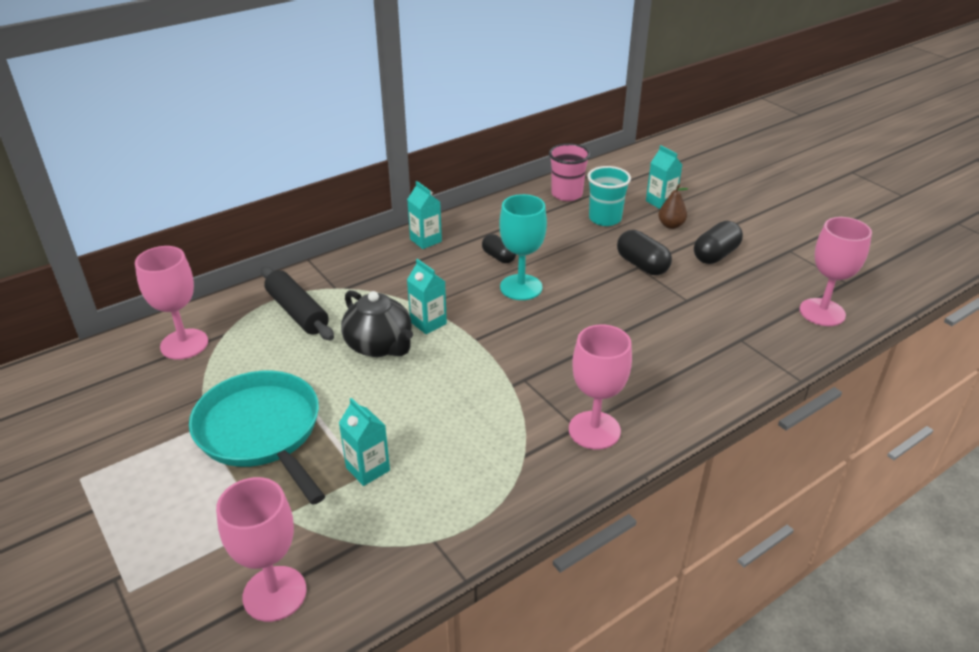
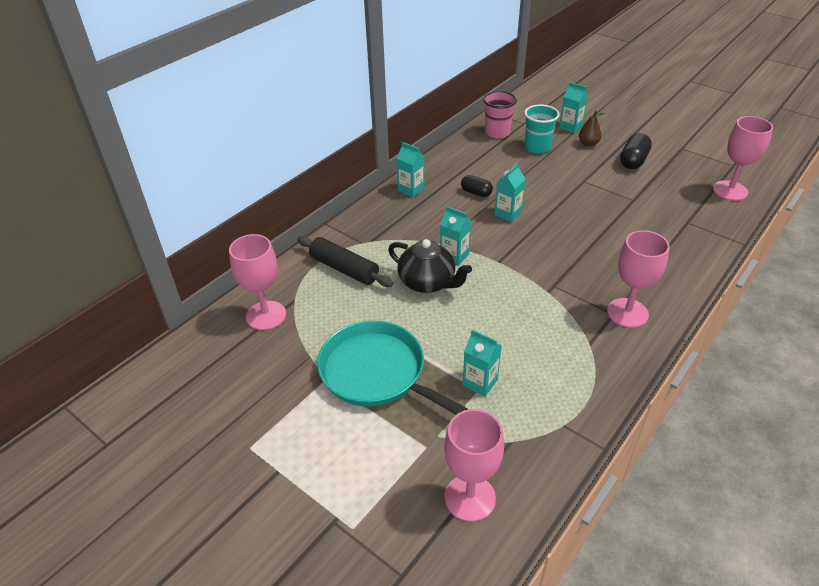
camera: 15 degrees left, 5 degrees up
(521, 287) = (508, 213): turquoise goblet -> turquoise carton
(642, 265) = (586, 179): black capsule -> none

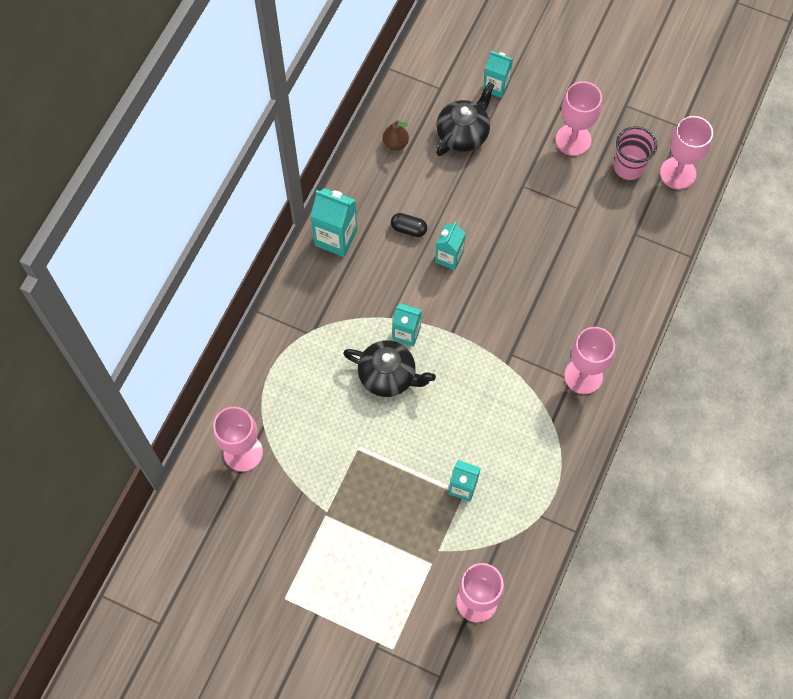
camera: 15 degrees left, 25 degrees up
(344, 269) = (299, 374): black rolling pin -> none
(377, 372) = (369, 497): turquoise pan -> none
(411, 190) = (336, 238): turquoise carton -> turquoise carton, size x1.51
(497, 133) = (412, 114): pink cup -> pink cup (628, 167)
(537, 147) = (463, 134): turquoise cup -> black teapot
(588, 144) = (520, 116): brown pear -> brown pear (395, 143)
(633, 161) = (573, 140): black capsule -> pink goblet

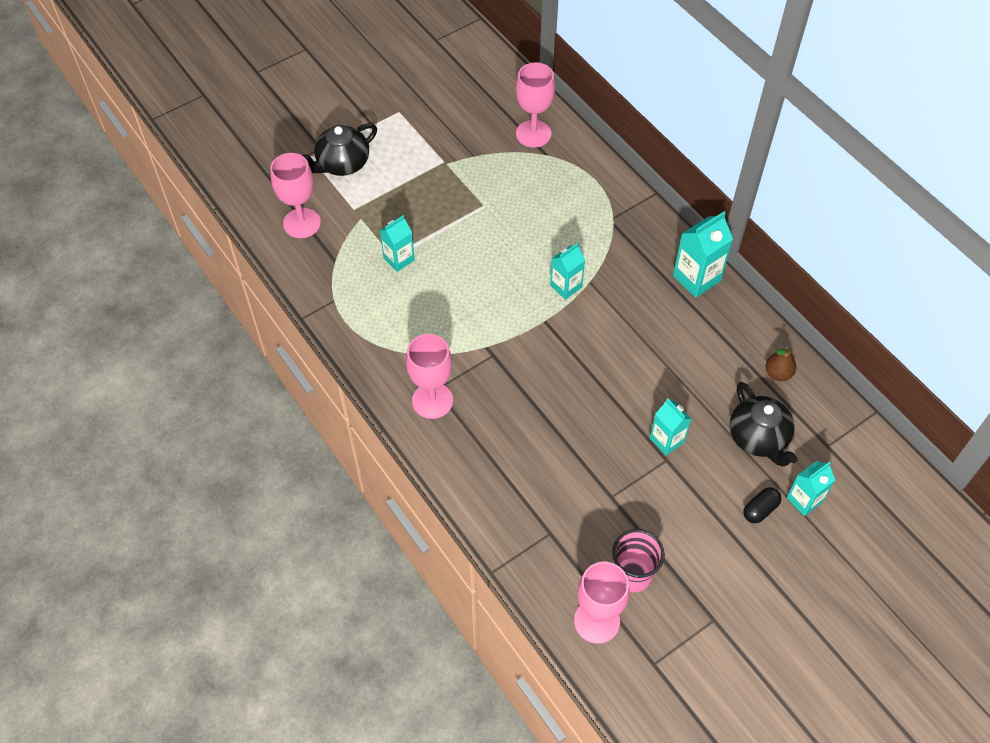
camera: 120 degrees right, 10 degrees down
(388, 376) = (534, 255): black teapot -> black teapot (342, 164)
(408, 229) = (673, 338): black capsule -> black capsule (760, 510)
(449, 257) = (623, 356): turquoise carton -> turquoise carton (666, 440)
(573, 140) = (696, 538): pink goblet -> none

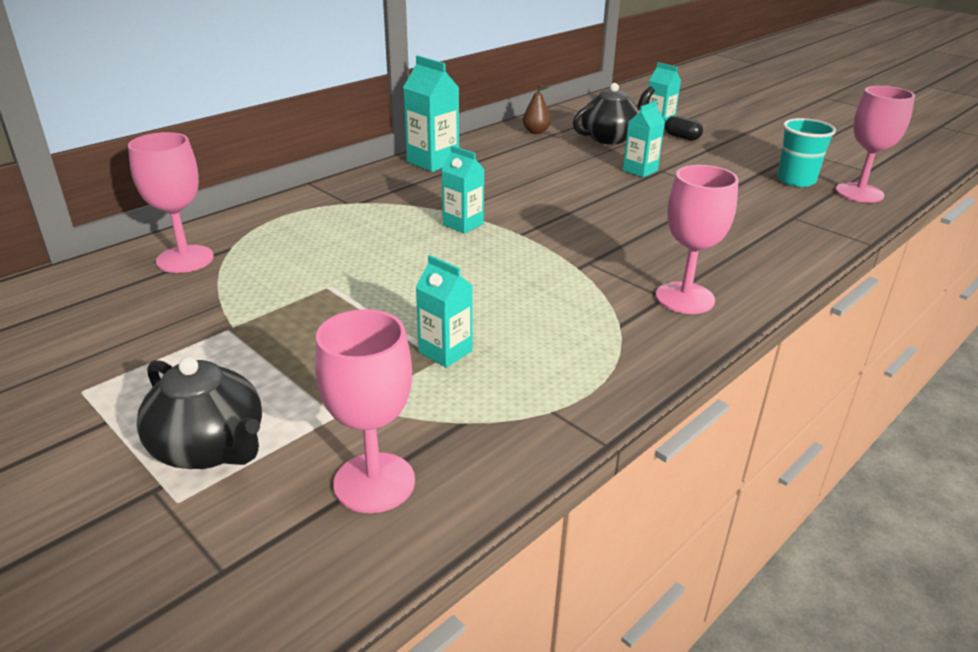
camera: 100 degrees left, 25 degrees down
(632, 575) = (796, 180): pink cup -> turquoise cup

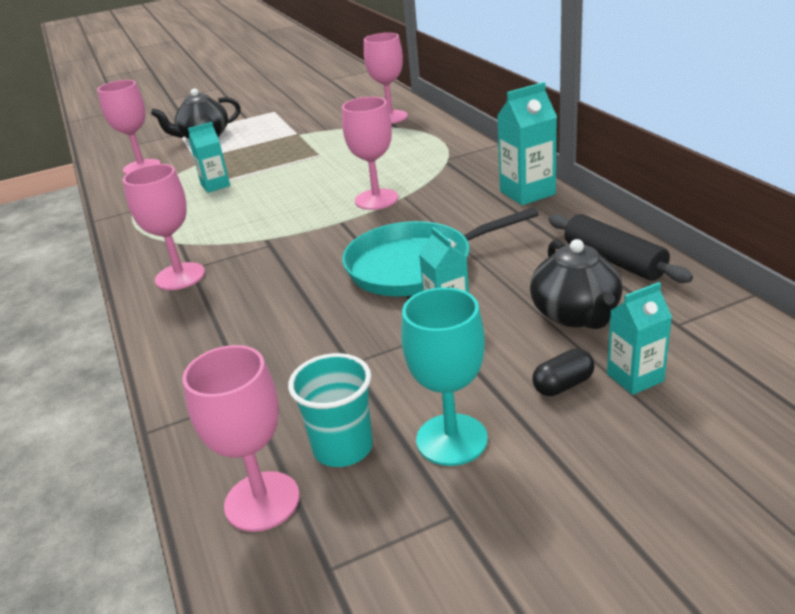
camera: 115 degrees right, 0 degrees up
(463, 224) = (376, 199): turquoise carton -> pink goblet
(536, 132) = (614, 260): brown pear -> black rolling pin
(583, 189) = (415, 266): none -> turquoise pan
(754, 156) = (451, 439): none -> turquoise goblet

